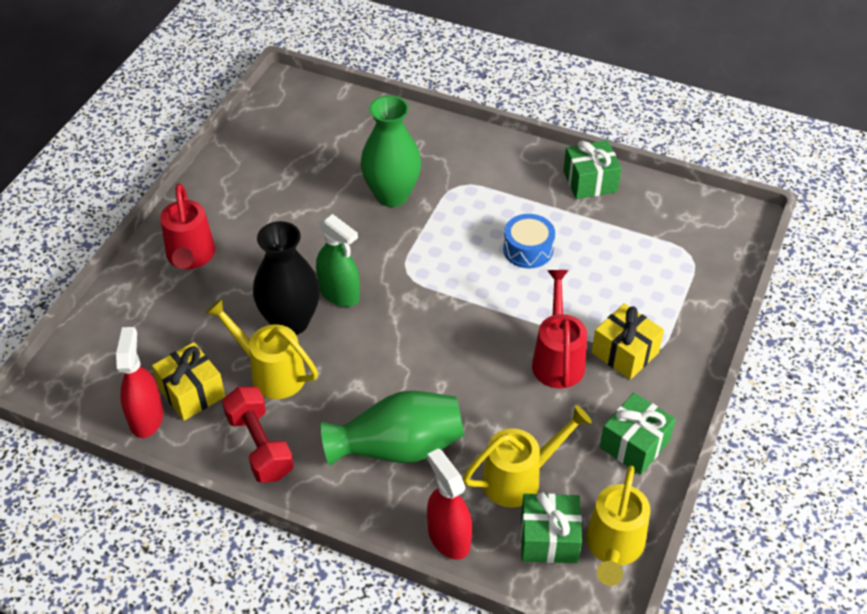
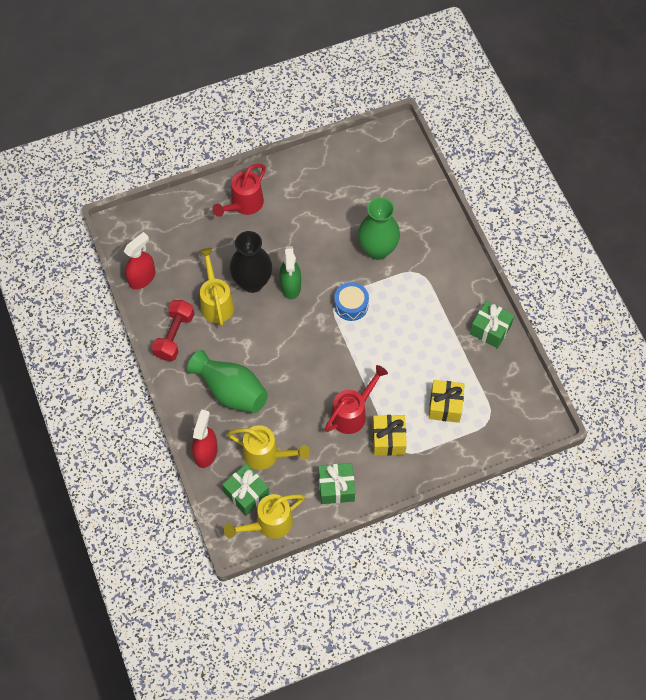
camera: 45 degrees right, 15 degrees up
(191, 392) = (173, 282): yellow gift -> yellow gift (445, 406)
(528, 249) = (409, 341): blue drum -> blue drum (351, 305)

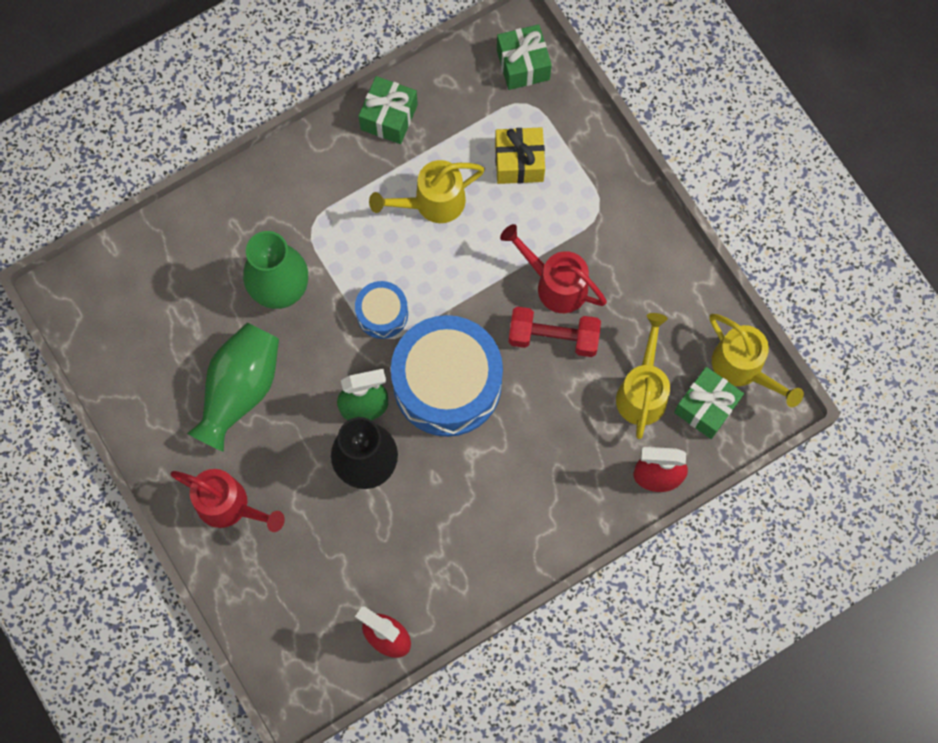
camera: 100 degrees left, 10 degrees up
(174, 336) = (479, 564): red dumbbell -> red dumbbell (553, 337)
(216, 302) = (411, 513): yellow watering can -> yellow watering can (432, 203)
(231, 391) = (553, 460): green vase -> green vase (240, 390)
(296, 336) = (447, 383): none -> blue drum
(336, 487) = (670, 288): green gift -> green gift (523, 65)
(388, 439) = (585, 230): yellow gift -> none

